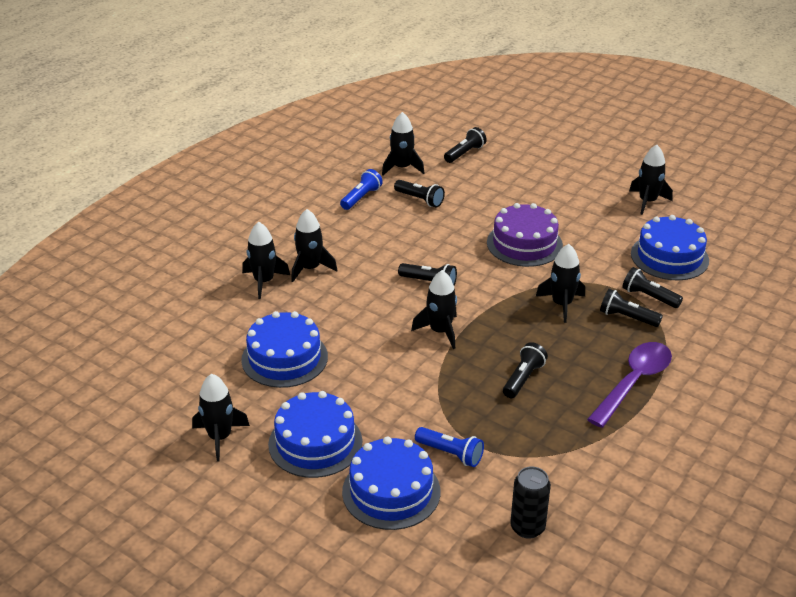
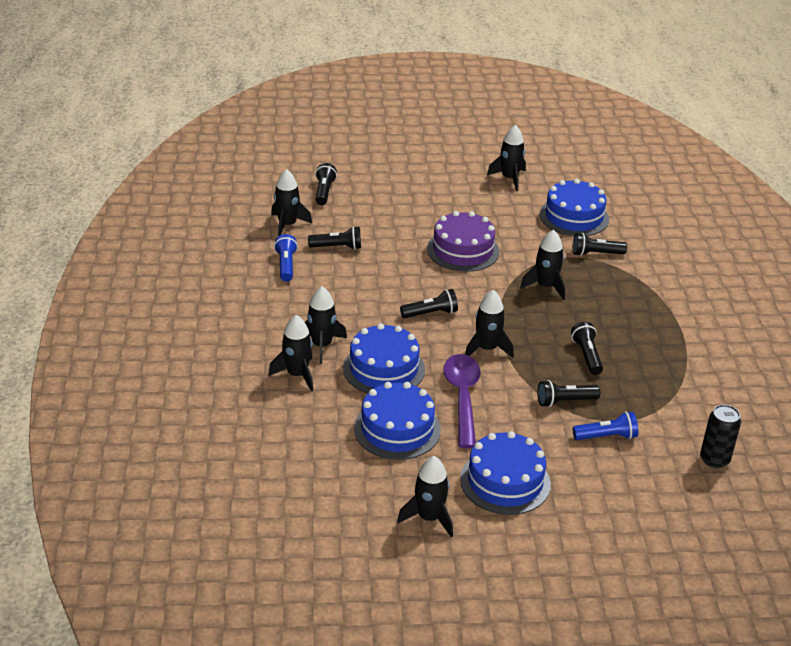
camera: 40 degrees left, 0 degrees up
(391, 491) = (601, 486): blue cake -> blue cake (384, 369)
(627, 317) = (600, 276): black flashlight -> black flashlight (565, 401)
(633, 382) = (658, 322): purple spoon -> purple spoon (462, 397)

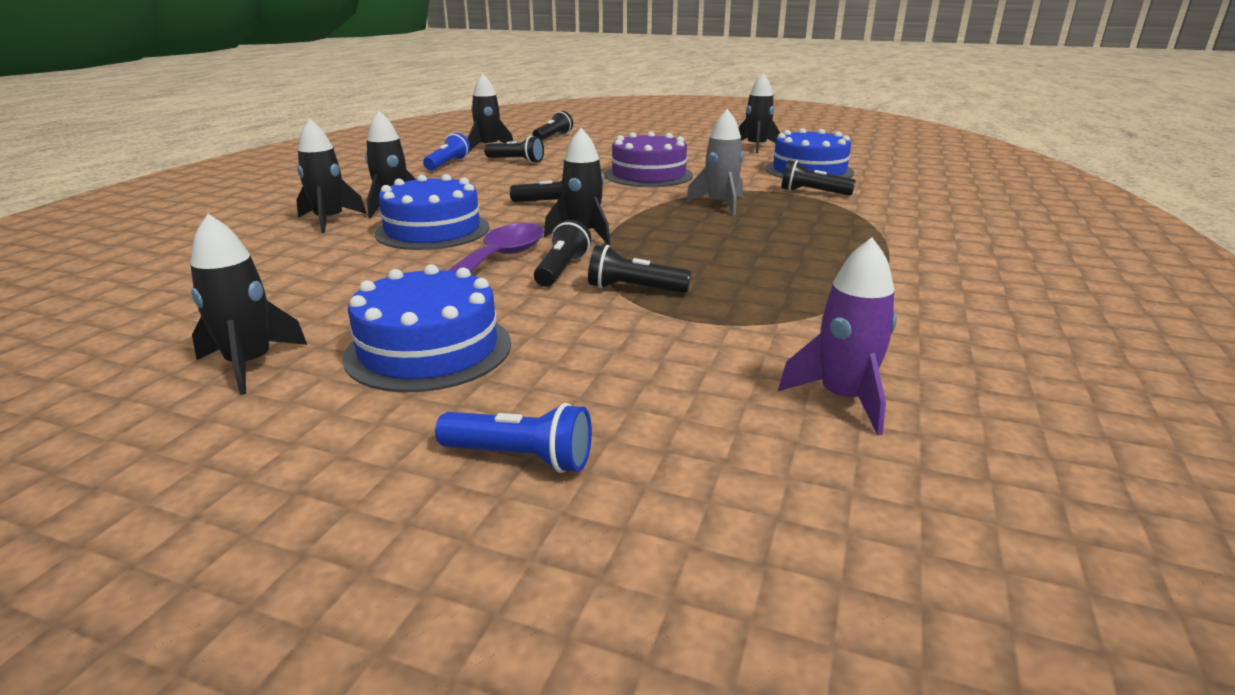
camera: 25 degrees right, 10 degrees down
(397, 429) = (364, 274): blue cake -> none
(545, 286) = (720, 205): black rocket -> grey rocket
(587, 356) = (716, 257): black flashlight -> black flashlight (562, 270)
(606, 436) = (659, 333): blue flashlight -> blue flashlight (520, 458)
(714, 460) = (843, 398): black can -> purple rocket

